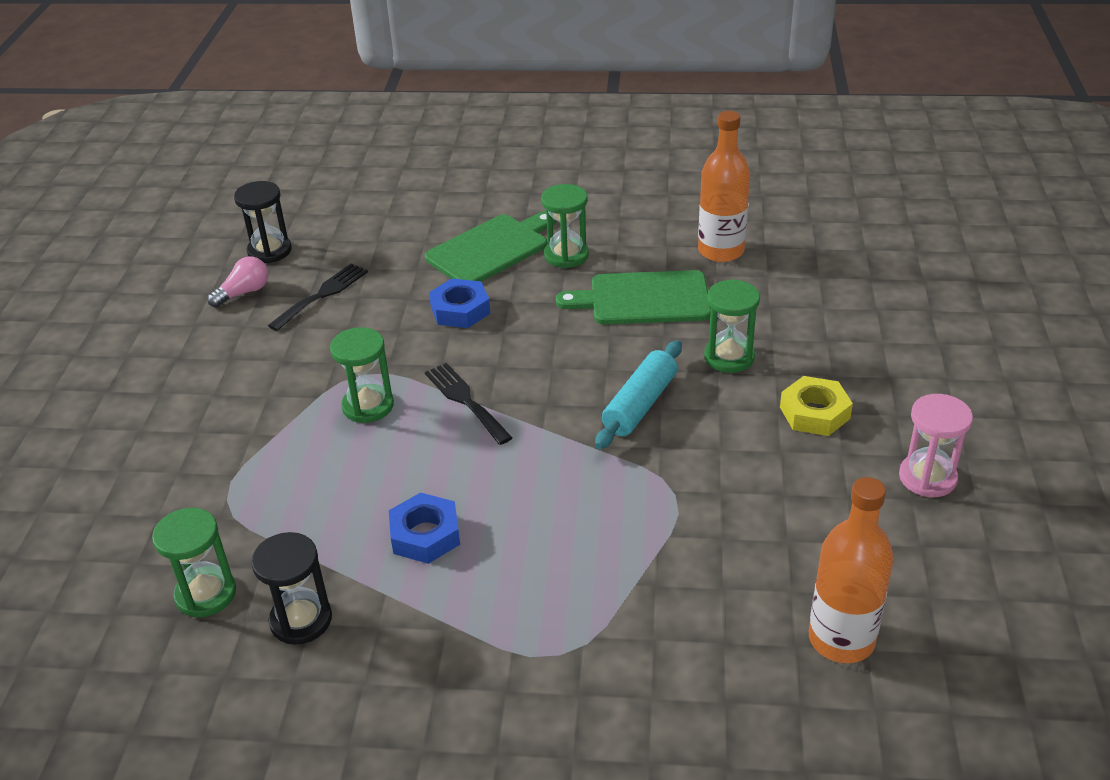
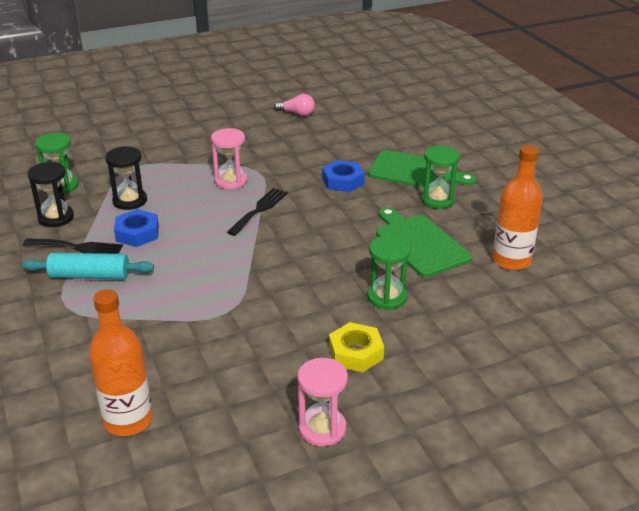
camera: 60 degrees right, 5 degrees down
(269, 251) = (341, 107): black hourglass -> black hourglass (130, 201)
(322, 295) = (316, 135): black fork -> black fork (77, 247)
(368, 406) = (231, 181): green hourglass -> pink hourglass
(640, 405) = (304, 274): turquoise rolling pin -> turquoise rolling pin (90, 276)

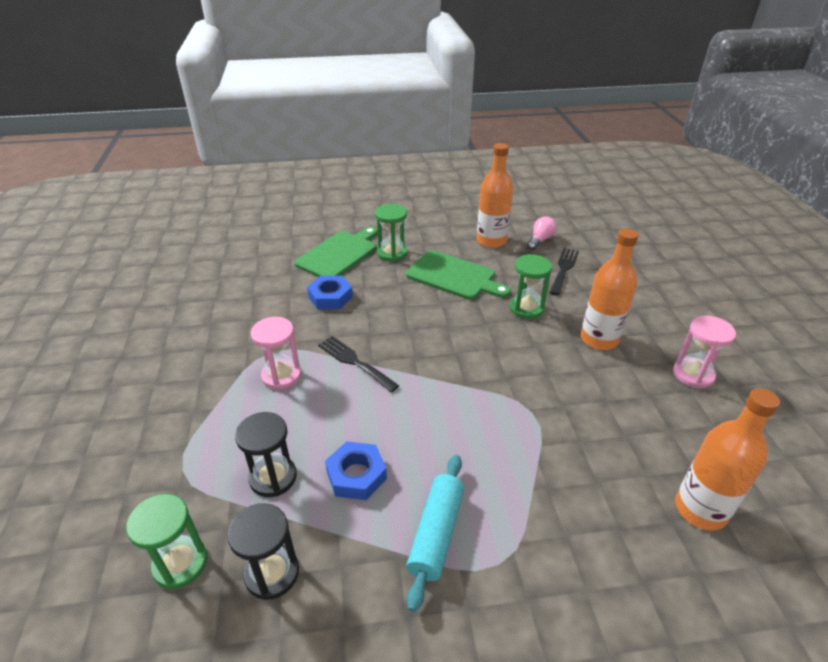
camera: 75 degrees left, 5 degrees up
(77, 247) = (364, 546): black fork -> black fork (564, 269)
(297, 113) = (165, 302): pink light bulb -> pink light bulb (540, 240)
(356, 353) = (599, 339): yellow nut -> orange bottle
(419, 243) = (454, 276): green cutting board -> green cutting board turned 135 degrees counterclockwise

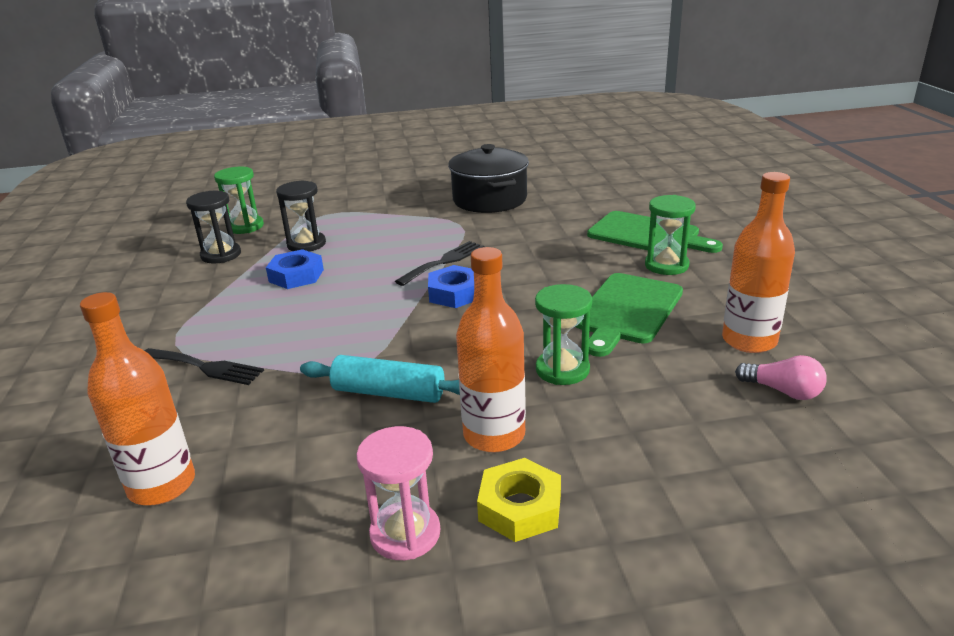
camera: 90 degrees right, 10 degrees down
(219, 330) = (489, 200): none -> black pot
(281, 376) = (425, 232): pink hourglass -> none
(330, 297) = (555, 239): blue nut -> blue nut (455, 293)
(436, 534) = (220, 314): turquoise rolling pin -> turquoise rolling pin (388, 393)
(564, 269) = (692, 413): black fork -> black fork (205, 367)
(657, 332) = (520, 507): none -> yellow nut

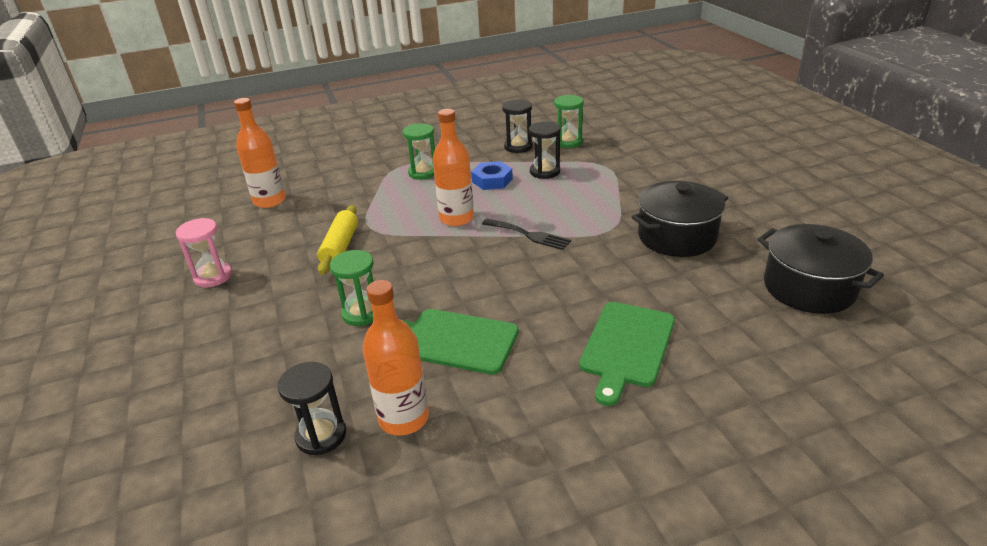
camera: 80 degrees right, 5 degrees up
(205, 367) = (373, 182): black fork -> none
(388, 393) = (340, 247): turquoise rolling pin -> yellow rolling pin
(455, 293) = (474, 249): blue nut -> none
(494, 435) = (290, 293): orange bottle -> orange bottle (456, 218)
(520, 507) = (221, 311): yellow nut -> none
(584, 170) = (809, 288): none -> black pot
(666, 265) = (552, 362): green hourglass -> green hourglass (423, 173)
(783, 391) = (321, 435): pink light bulb -> black hourglass

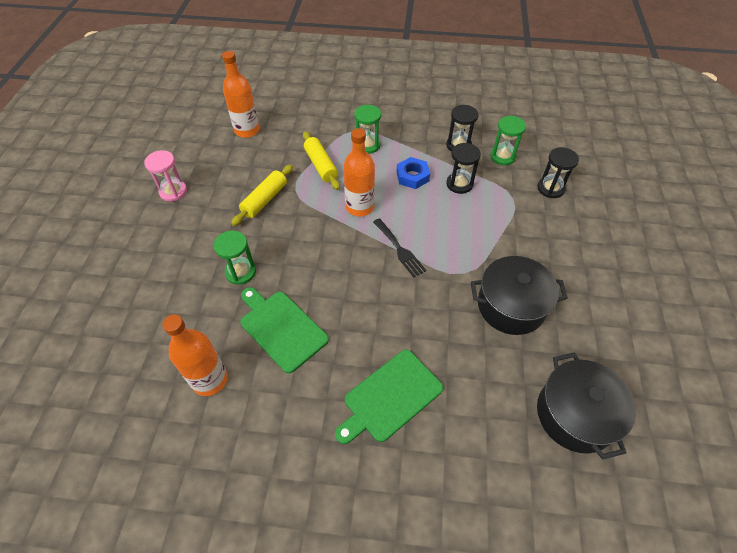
camera: 25 degrees right, 20 degrees up
(321, 435) = (157, 366): black hourglass -> black hourglass (550, 188)
(384, 202) = (321, 166): none -> yellow rolling pin

